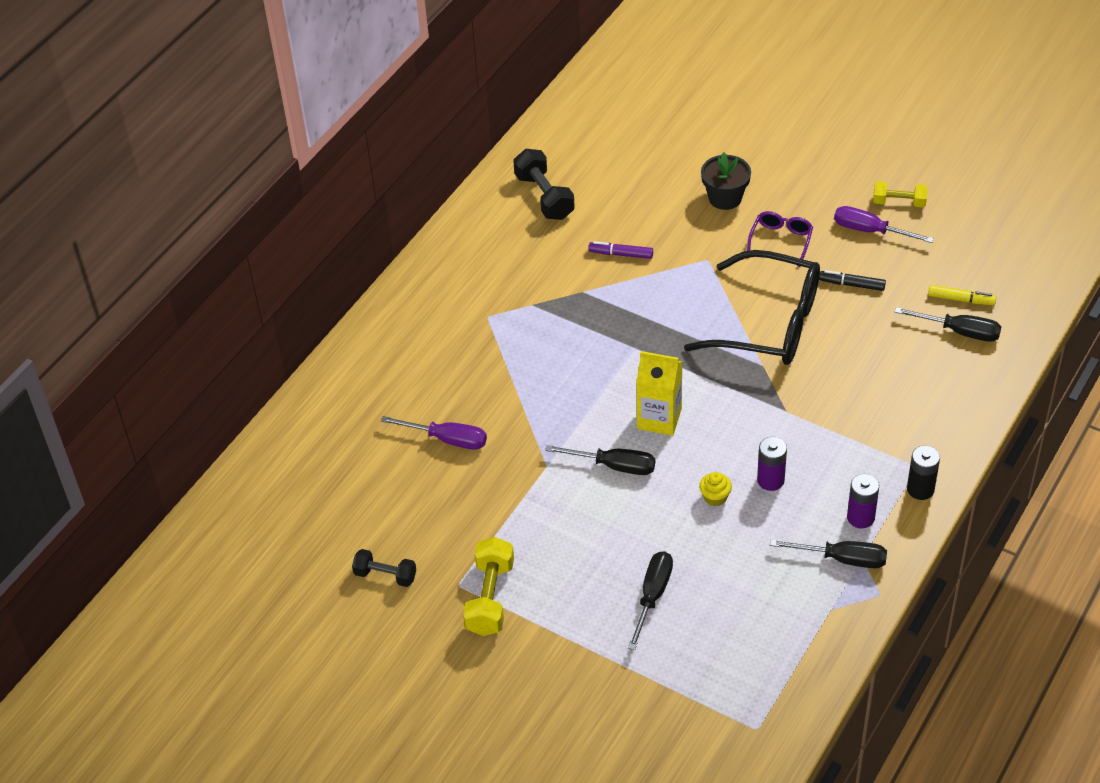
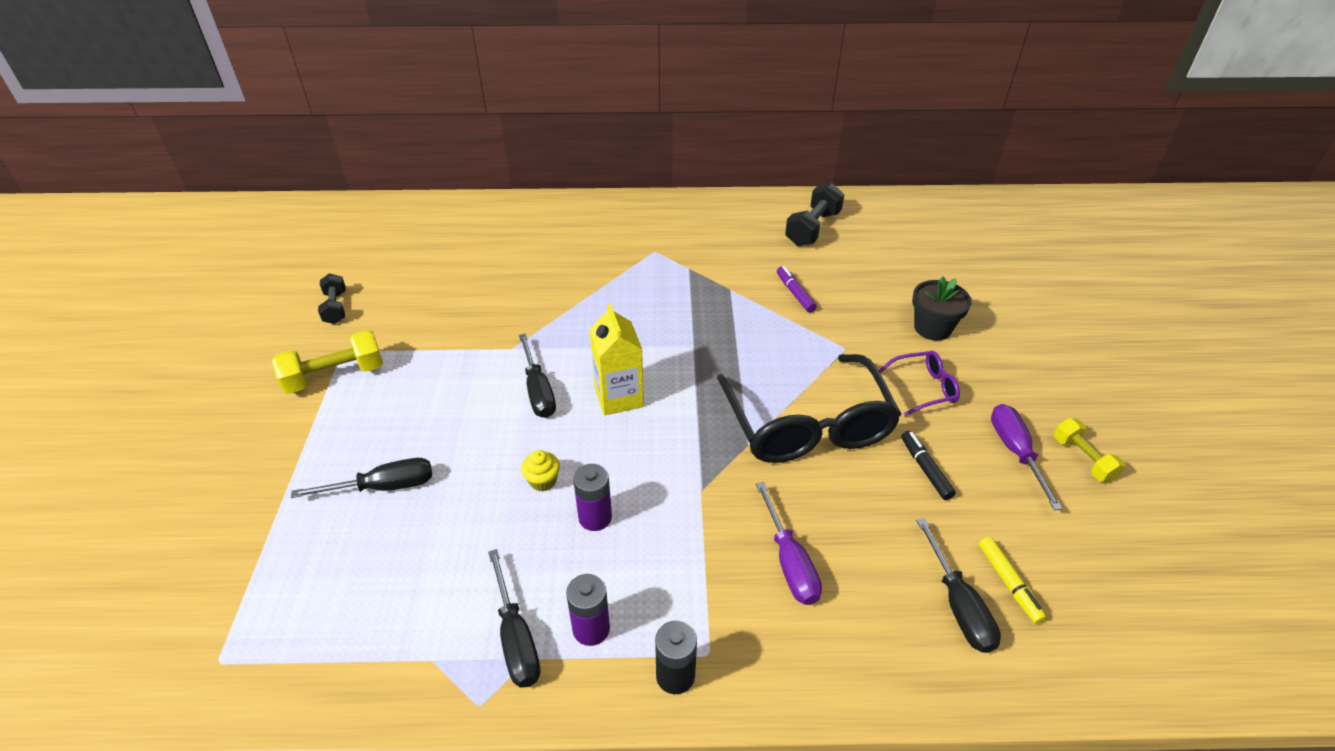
camera: 55 degrees right, 5 degrees down
(447, 439) = (504, 282): purple screwdriver -> purple screwdriver (789, 562)

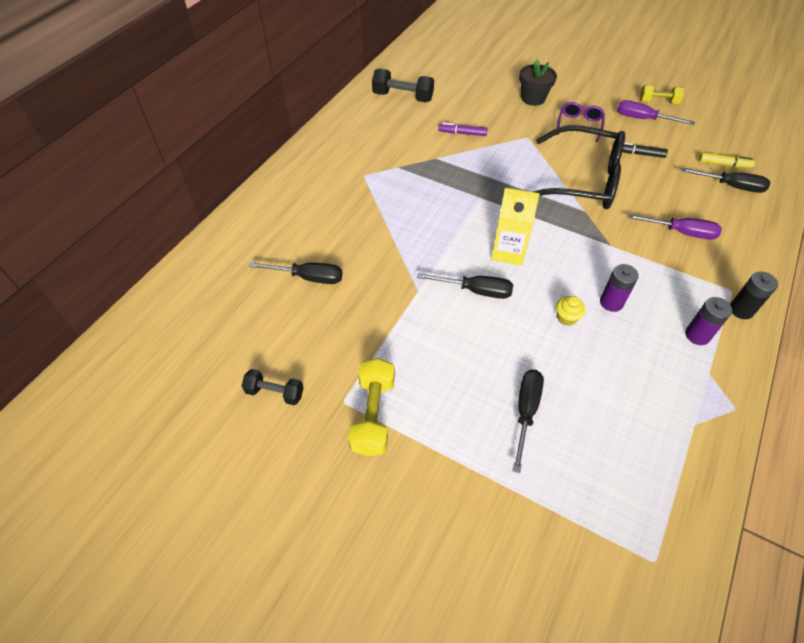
camera: 60 degrees left, 10 degrees up
(516, 638) = (692, 374): black screwdriver -> black screwdriver (308, 277)
(812, 228) = (403, 97): black dumbbell -> black dumbbell turned 45 degrees counterclockwise

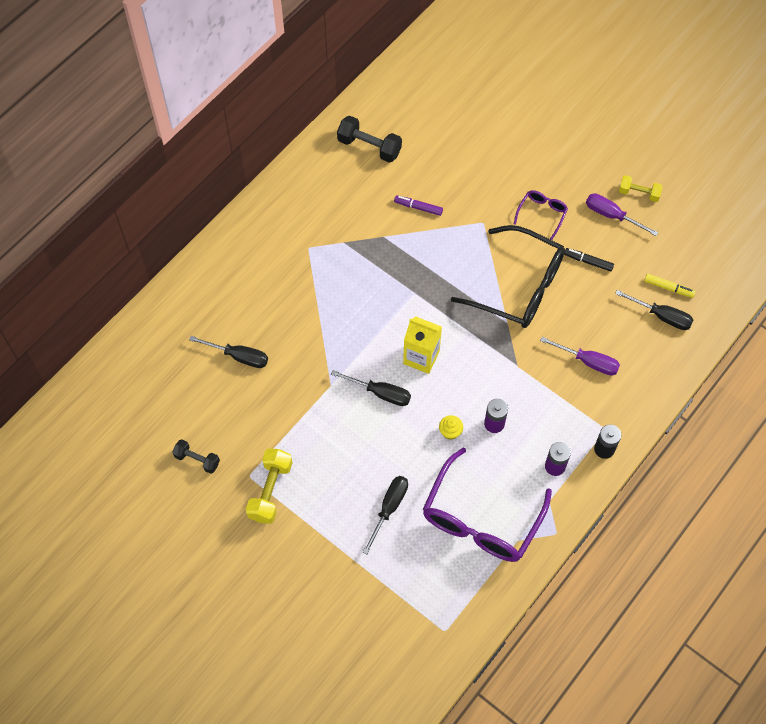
camera: 10 degrees right, 10 degrees up
(533, 98) = (506, 169): black flower pot -> none
(640, 405) = (481, 518): none -> purple glasses

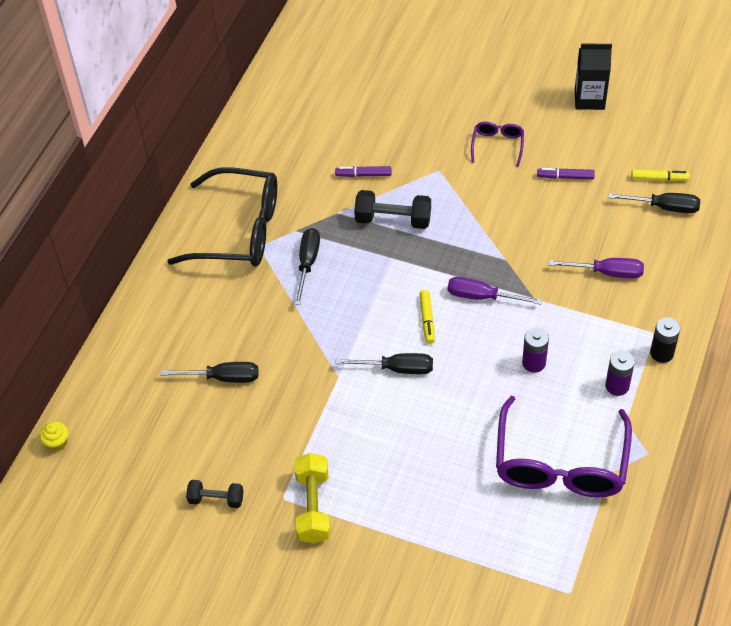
camera: 15 degrees left, 10 degrees down
(369, 147) = (287, 131): black dumbbell -> black dumbbell (393, 219)
(389, 508) = (454, 484): black screwdriver -> black screwdriver (307, 263)
(421, 357) = (427, 320): yellow carton -> yellow marker
(450, 432) = (489, 385): yellow cupcake -> yellow cupcake (57, 442)
(518, 286) = (502, 221): black glasses -> black glasses (238, 230)
(588, 261) = (565, 177): black marker -> purple marker
(611, 215) = (570, 127): purple screwdriver -> purple screwdriver (482, 297)
(639, 193) = (589, 99): yellow dumbbell -> black carton

